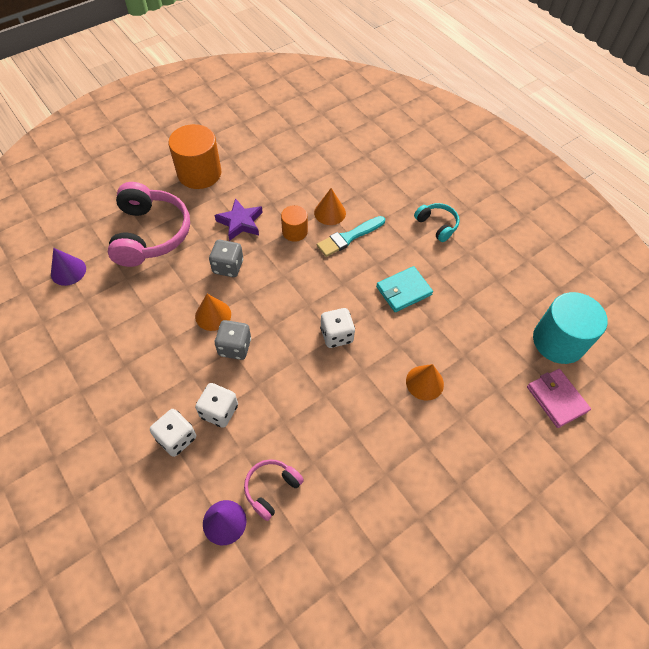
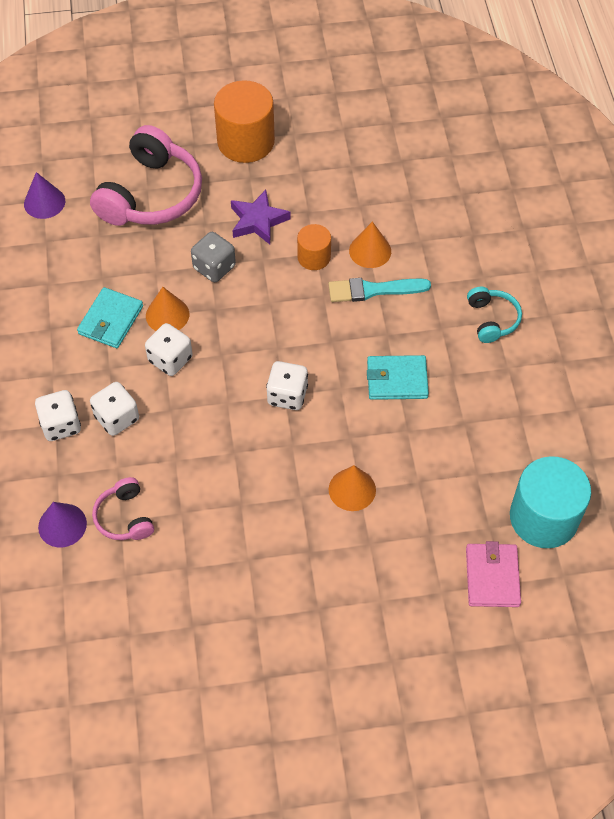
camera: 30 degrees right, 0 degrees up
(171, 337) = (111, 320): none -> turquoise wallet
(235, 347) = (170, 359): grey dice -> white dice
(271, 489) = (124, 517): pink headphones -> pink headphones turned 90 degrees counterclockwise

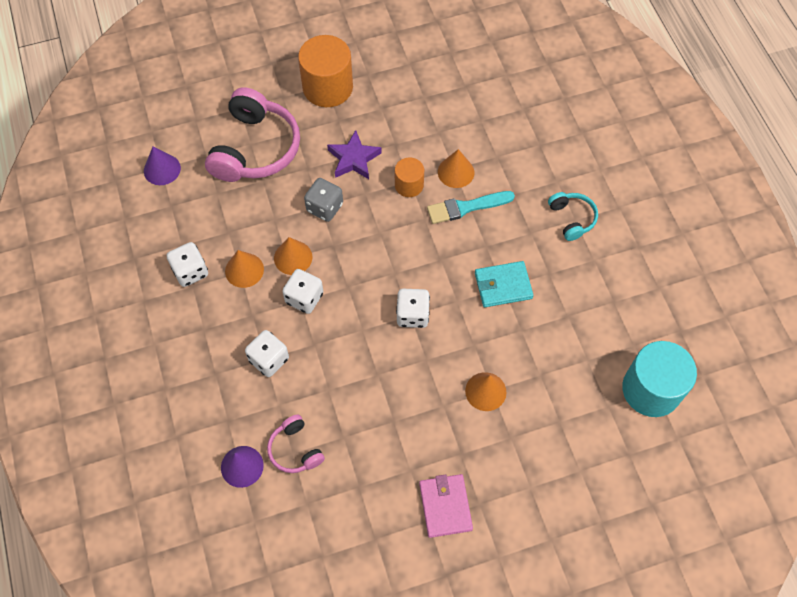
camera: 10 degrees left, 5 degrees up
(61, 425) = (221, 374): white dice -> white dice (190, 271)
(111, 320) = (244, 270): turquoise wallet -> orange cone
(492, 577) = (619, 450): pink wallet -> pink wallet (445, 506)

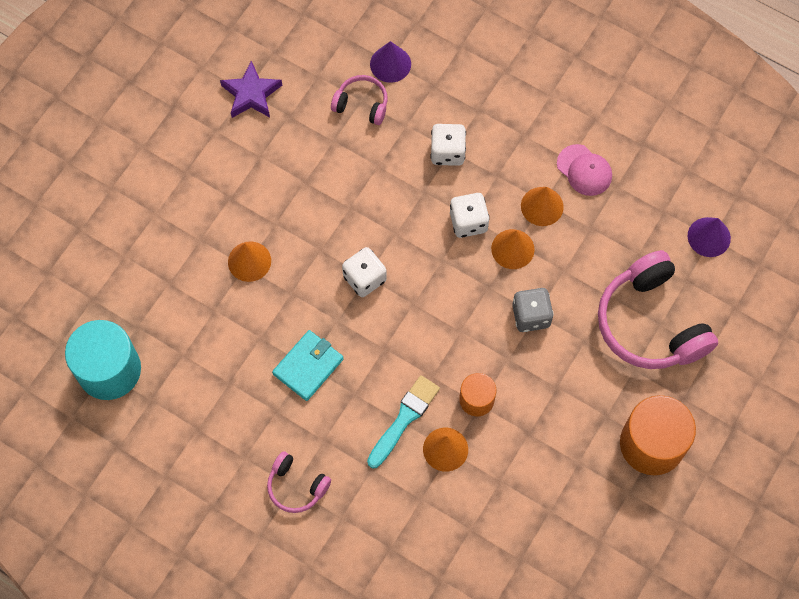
camera: 140 degrees right, 5 degrees up
(190, 271) = (584, 170): white dice -> pink cap
(354, 159) = (552, 385): purple star -> purple star (251, 94)
(445, 506) = (211, 151): pink wallet -> none
(572, 218) = (296, 486): turquoise headphones -> pink headphones

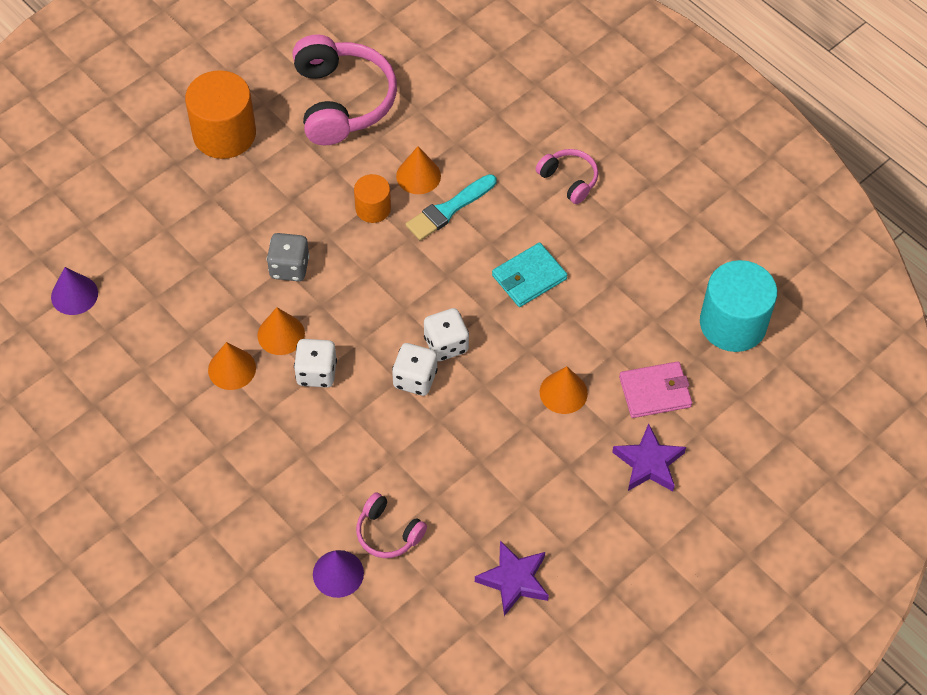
camera: 165 degrees left, 10 degrees down
(162, 217) = (649, 463): none -> purple star
(169, 283) = (655, 392): none -> pink wallet
(447, 152) = (310, 452): white dice -> white dice (415, 379)
(584, 170) = (170, 394): pink cap -> none
(650, 323) = (174, 232): pink headphones -> pink headphones (342, 101)

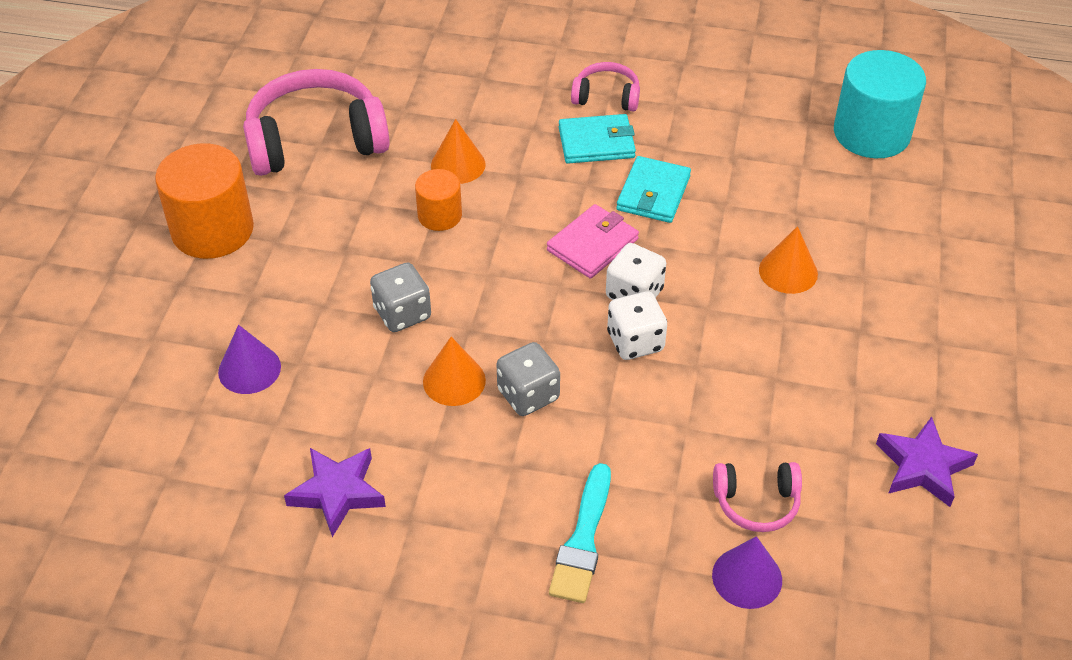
camera: 35 degrees left, 10 degrees down
(74, 295) = (172, 476): purple cone -> purple cone (249, 369)
(232, 369) = (431, 445): orange cone -> none
(316, 372) = (528, 395): white dice -> grey dice
(342, 101) = (316, 140): pink headphones -> pink headphones turned 60 degrees counterclockwise
(448, 209) = (517, 177): turquoise brush -> turquoise brush (583, 540)
(527, 214) = (596, 143): none -> turquoise wallet
(649, 463) = (928, 286): purple star -> purple star (337, 493)
(655, 392) = (867, 224): pink wallet -> pink wallet (592, 245)

